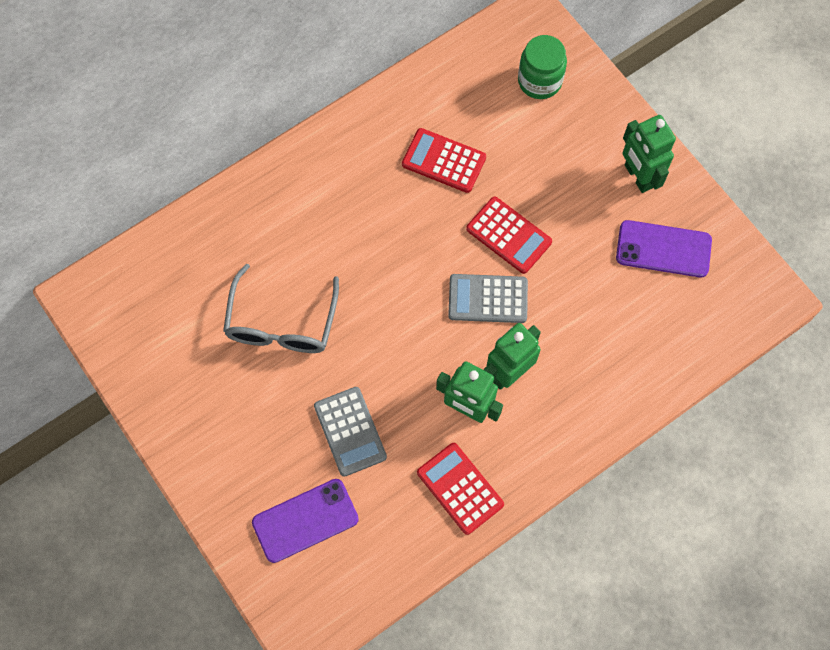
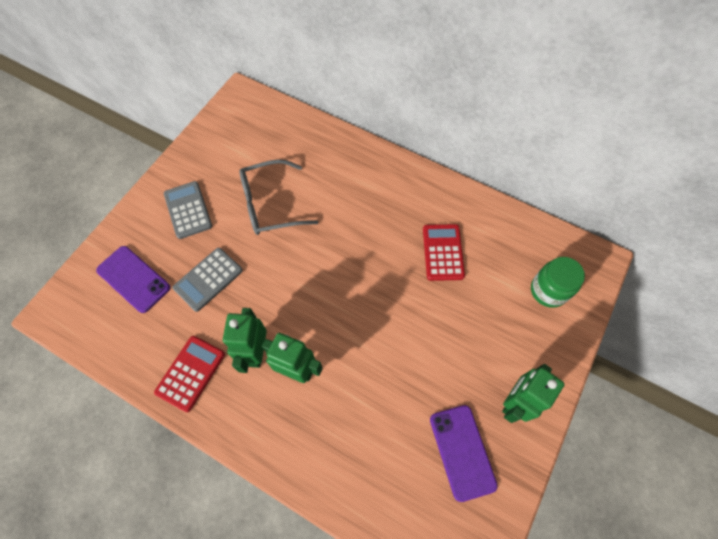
camera: 65 degrees right, 5 degrees down
(488, 299) = (350, 329): grey calculator -> grey calculator (188, 210)
(508, 235) = (408, 322): red calculator -> none

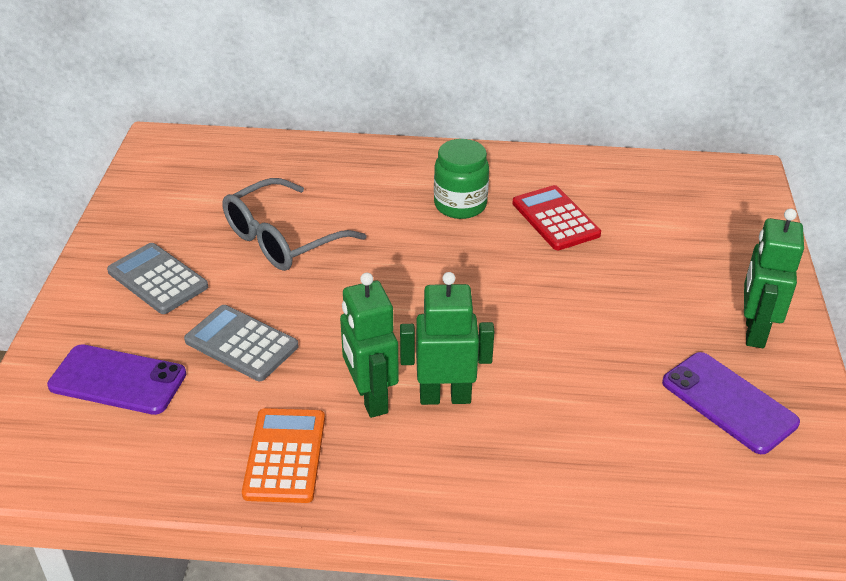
camera: 25 degrees left, 25 degrees down
(190, 373) = (285, 456): red calculator -> orange calculator
(208, 279) = (241, 344): grey calculator -> grey calculator turned 105 degrees clockwise
(548, 290) = (711, 216): green jar -> green jar (460, 205)

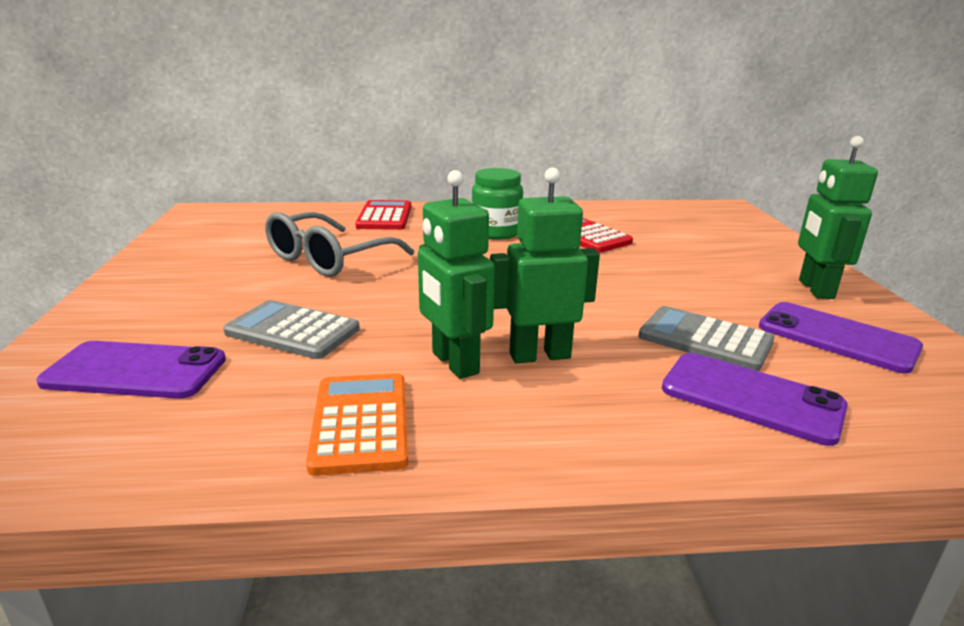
camera: 10 degrees left, 15 degrees down
(158, 279) = (194, 291): grey calculator -> grey calculator (705, 339)
(348, 165) = (384, 216): none -> red calculator
(604, 466) = (751, 398): none -> purple phone

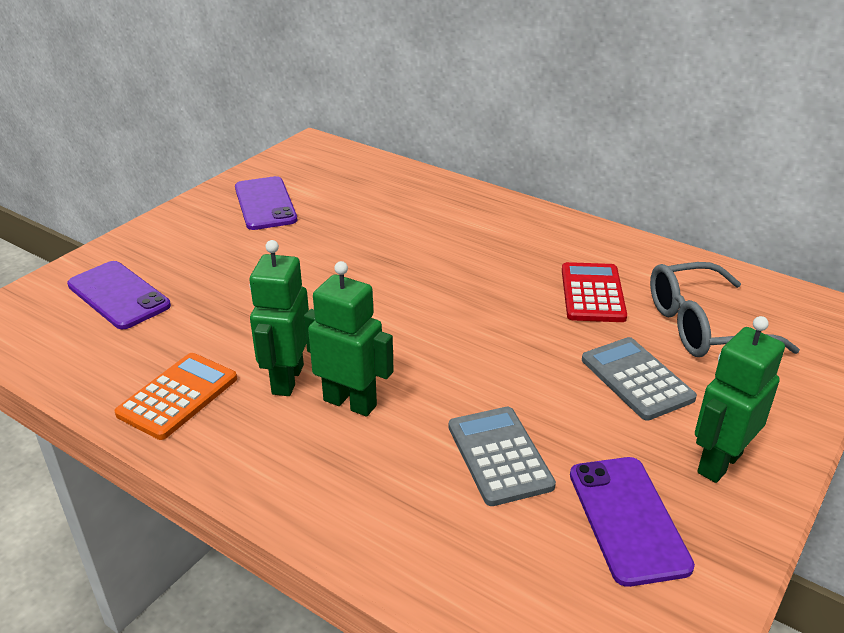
camera: 40 degrees right, 10 degrees up
(292, 331) = (229, 301): grey calculator -> grey calculator (636, 379)
(329, 259) = (337, 237): grey glasses -> grey glasses (704, 326)
(384, 216) = (442, 199): red calculator -> none
(496, 232) = (511, 256): green jar -> none
(751, 398) = (440, 522): purple phone -> purple phone (265, 204)

